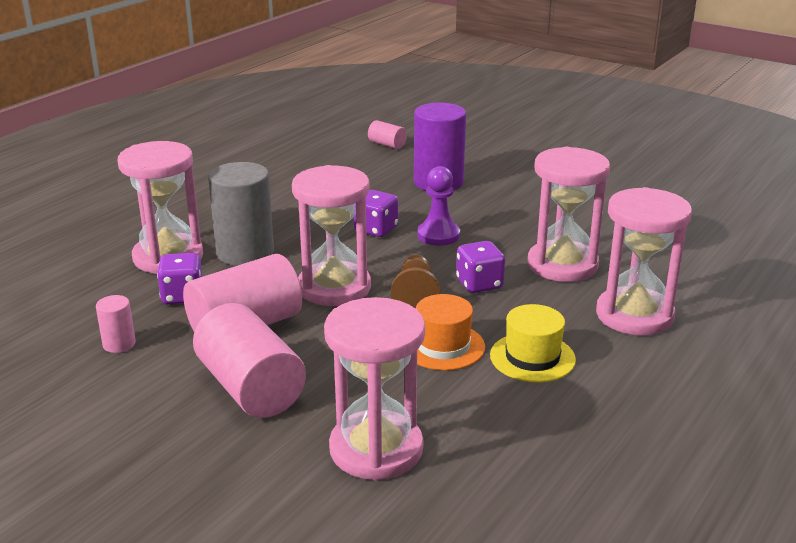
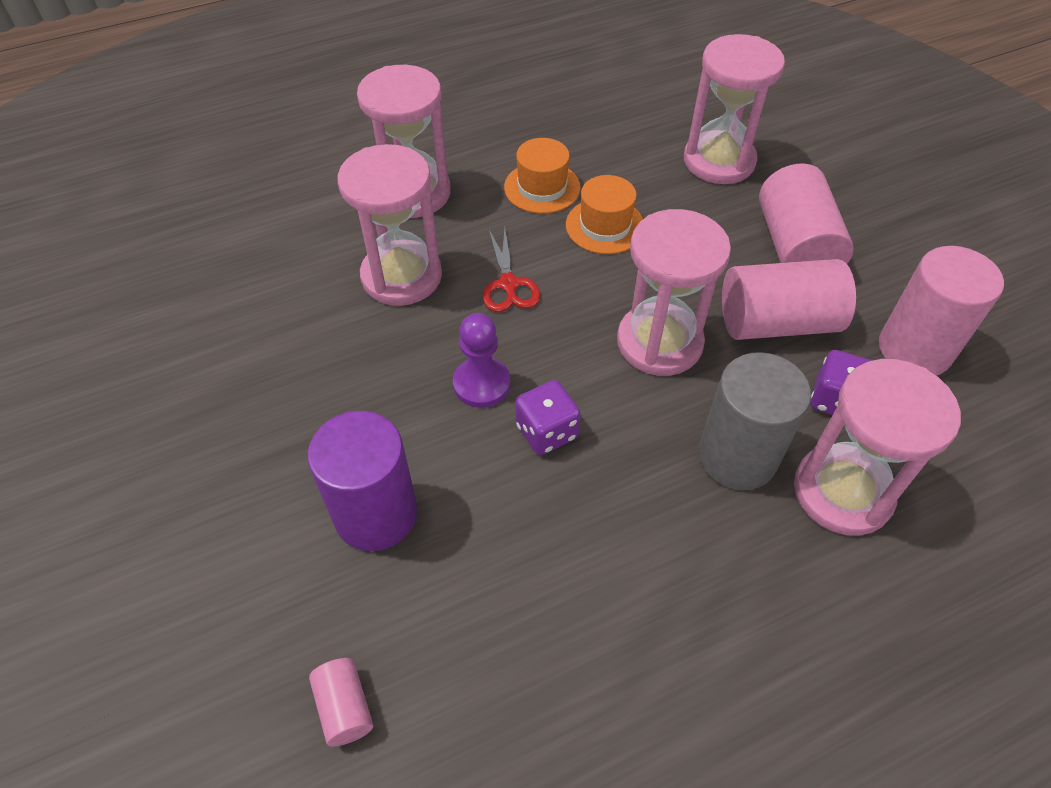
camera: 150 degrees left, 25 degrees up
(119, 344) = (914, 349): pink cylinder -> pink cylinder, size x2.09
(415, 297) = (585, 293): brown pawn -> none
(479, 284) = (508, 285): purple dice -> red scissors
(532, 357) = (542, 187): yellow hat -> orange hat

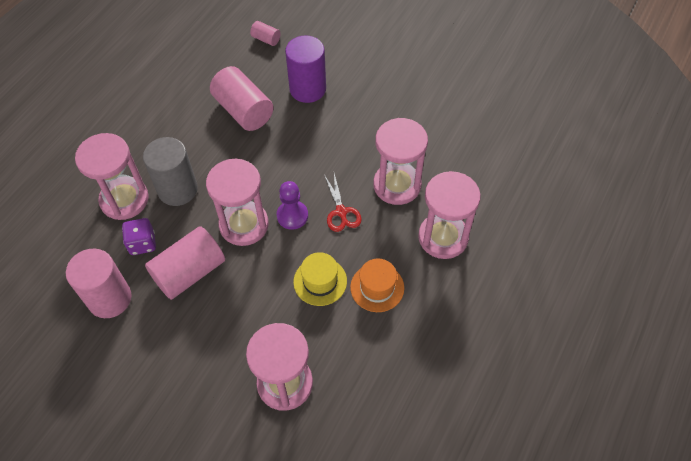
camera: 145 degrees right, 5 degrees up
(481, 384) = (311, 157): purple pawn -> purple pawn (292, 216)
(508, 285) = (341, 212): red scissors -> red scissors turned 150 degrees counterclockwise
(546, 432) = (266, 153): purple dice -> none
(605, 226) = (320, 281): orange hat -> yellow hat
(795, 247) = (202, 334): pink cylinder -> pink cylinder (243, 110)

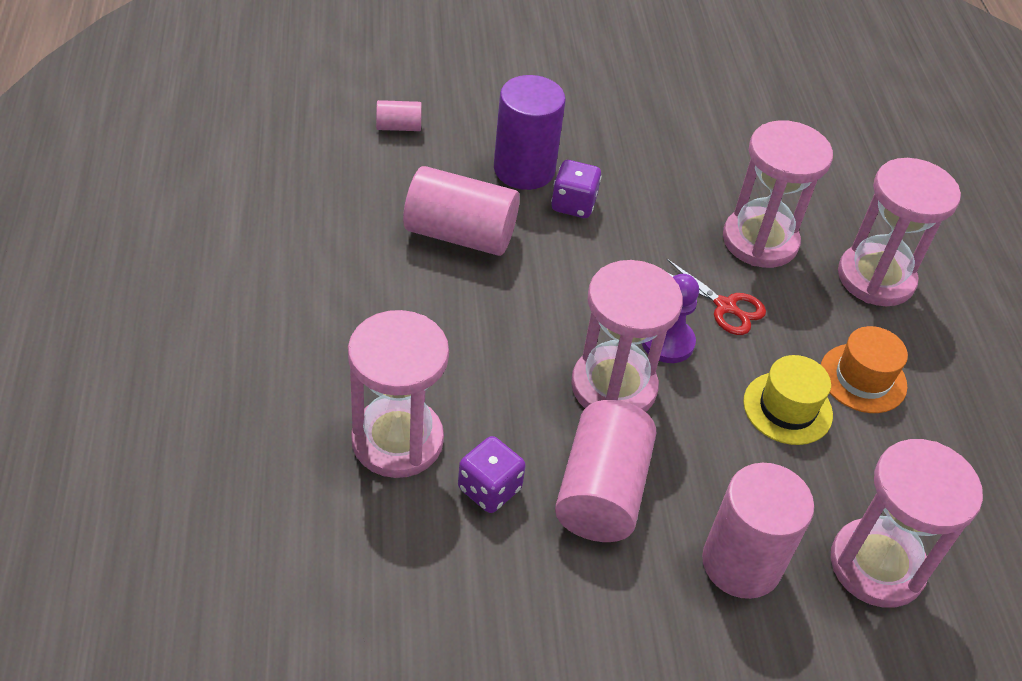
camera: 40 degrees left, 10 degrees down
(109, 299) = (517, 596): pink cylinder -> pink cylinder (741, 563)
(177, 189) = (468, 386): grey cylinder -> none
(315, 119) = (573, 204): none -> purple dice

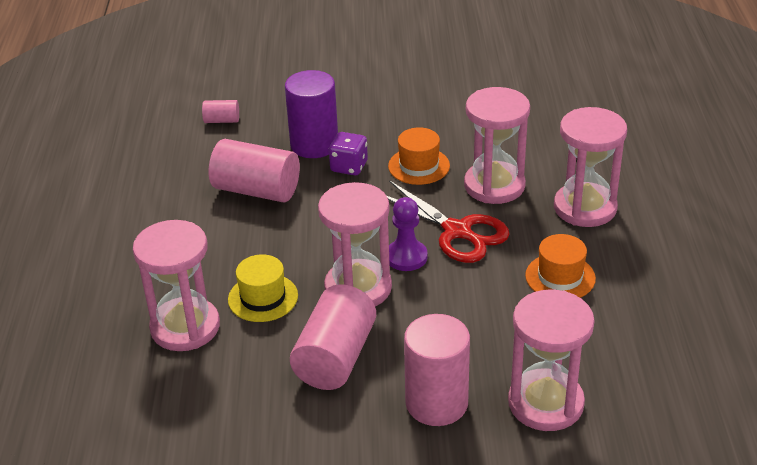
camera: 10 degrees right, 10 degrees down
(489, 489) = (249, 357): purple dice -> none
(661, 207) = (419, 166): none -> orange hat
(725, 307) = (457, 231): red scissors -> red scissors, size x1.65
(787, 408) = (494, 299): yellow hat -> yellow hat (263, 298)

